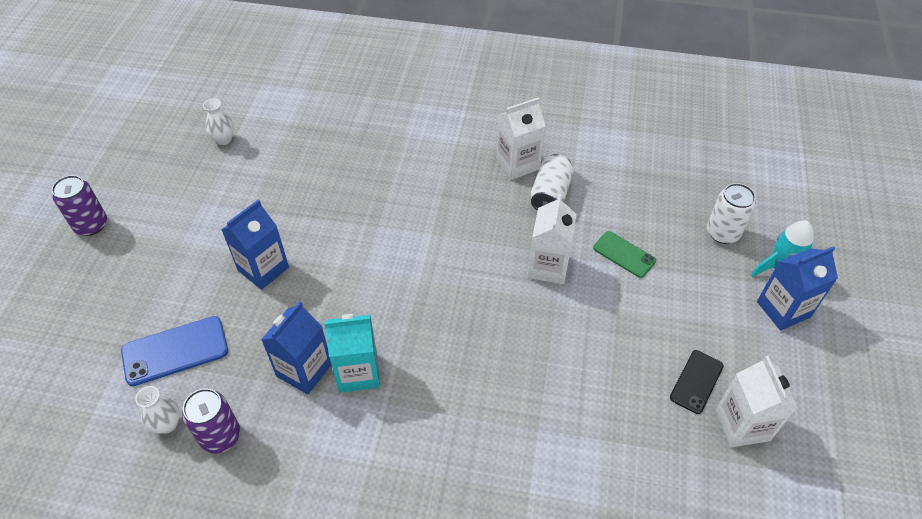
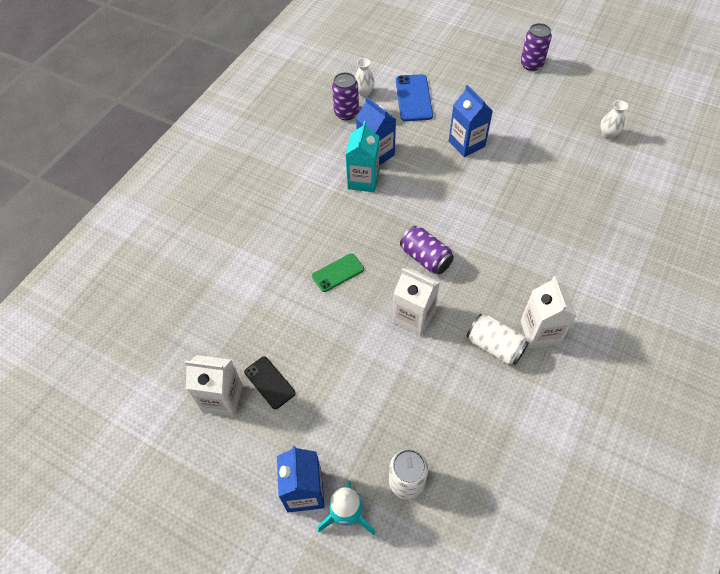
camera: 110 degrees right, 5 degrees up
(464, 273) = (425, 258): none -> purple can
(624, 254) = (408, 381): green phone -> green phone (338, 272)

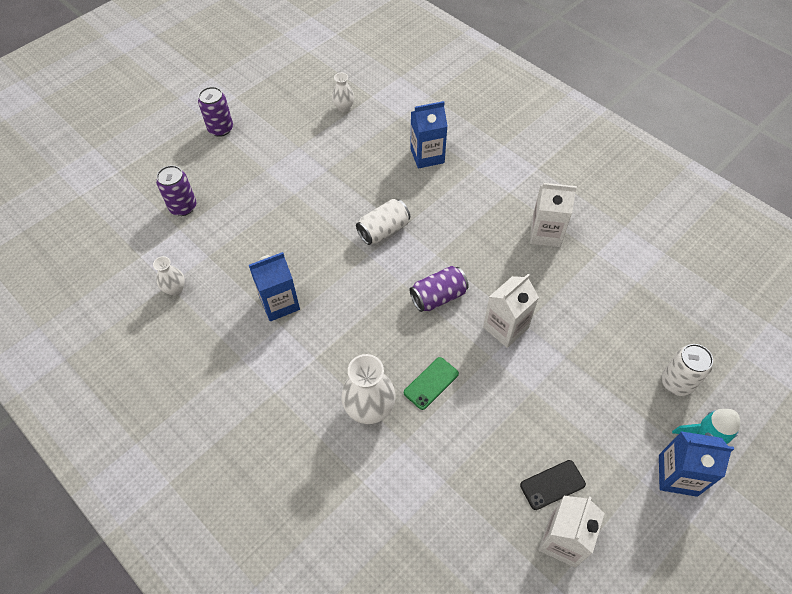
camera: 75 degrees left, 0 degrees up
(301, 237) = (369, 409): none -> white vase
(338, 272) = (431, 383): green phone -> green phone turned 60 degrees clockwise
(346, 113) = (199, 316): purple can -> purple can (183, 207)
(363, 180) = (312, 325): turquoise carton -> none
(413, 98) = (212, 243): blue phone -> none
(466, 144) = (303, 217): blue carton -> blue carton (427, 156)
(494, 346) = (552, 271): white can -> white can (383, 230)

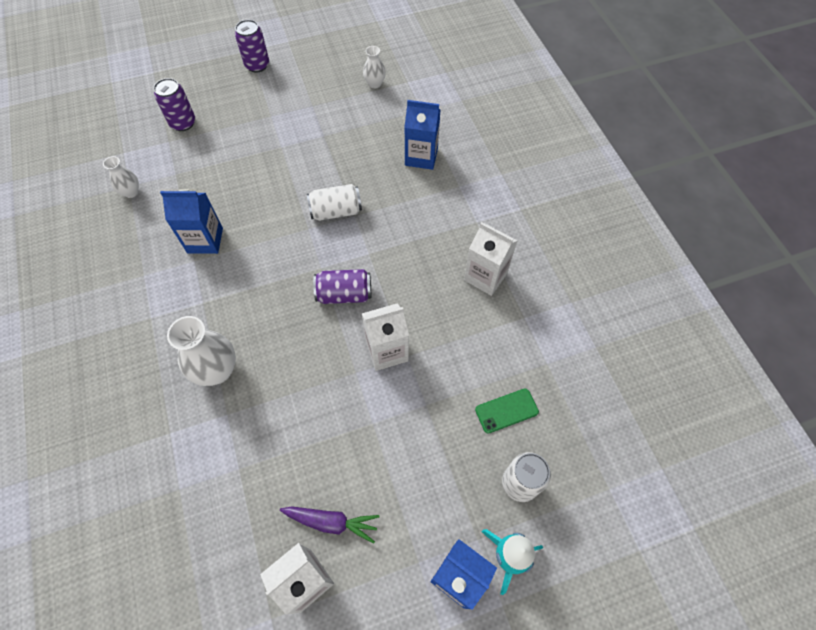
camera: 25 degrees right, 5 degrees up
(431, 383) = (285, 372): green phone -> green phone (506, 410)
(552, 484) = (331, 522): black phone -> purple carrot

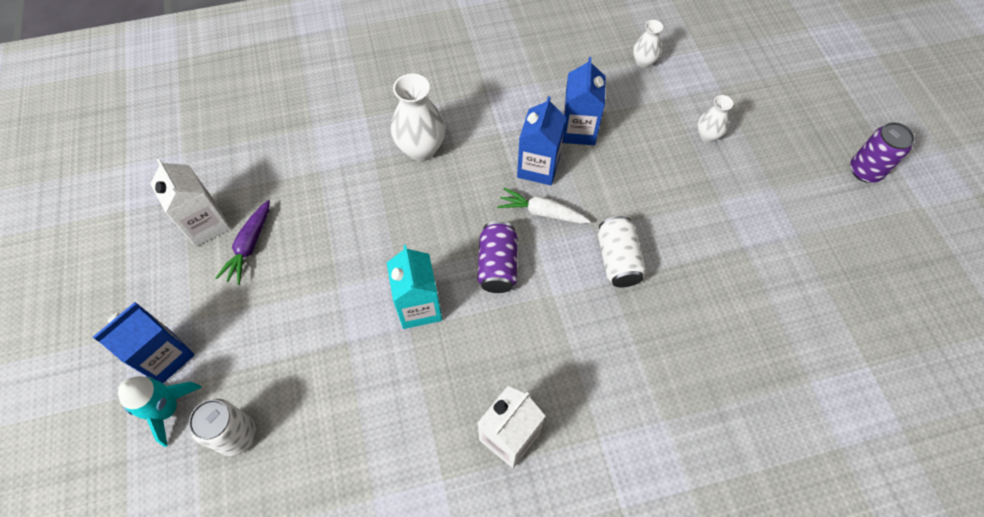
camera: 95 degrees right, 0 degrees up
(183, 123) = (749, 99): purple can -> none
(292, 264) = (542, 212): none -> white carrot
(375, 84) = (855, 318): white vase -> white vase (707, 136)
(387, 351) = (419, 307): white carton -> turquoise carton
(421, 157) = (715, 373): blue carton -> blue carton (538, 167)
(506, 410) = (322, 434): green phone -> none

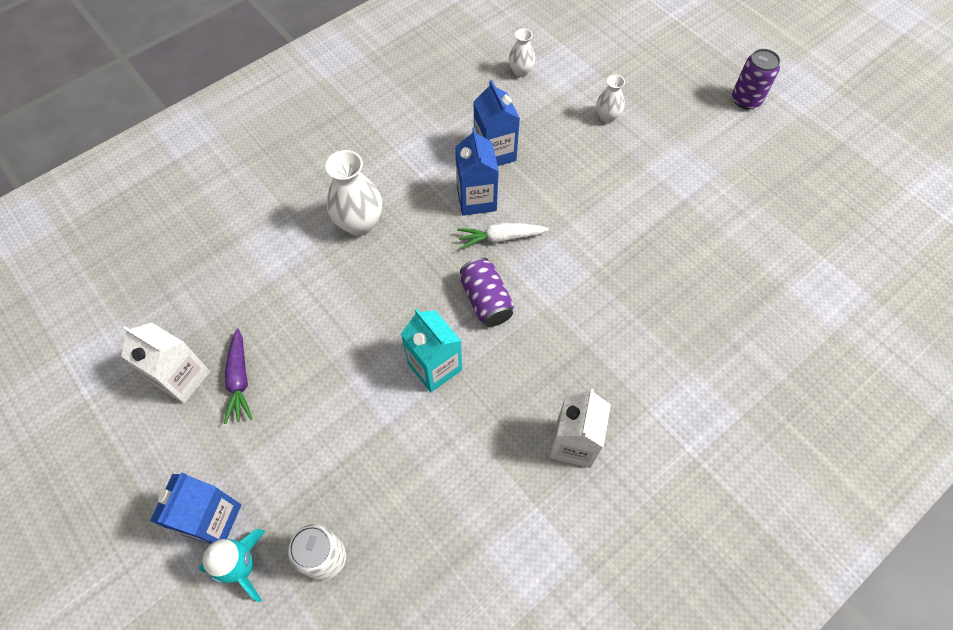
camera: 25 degrees left, 0 degrees up
(617, 260) = (587, 253): white can -> none

